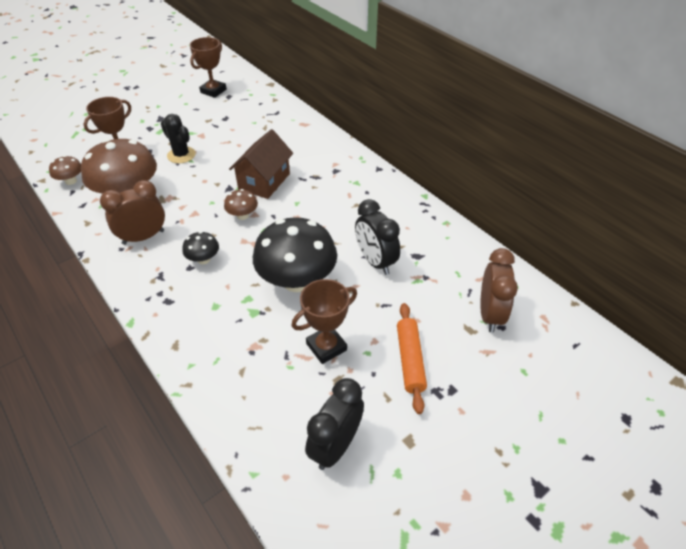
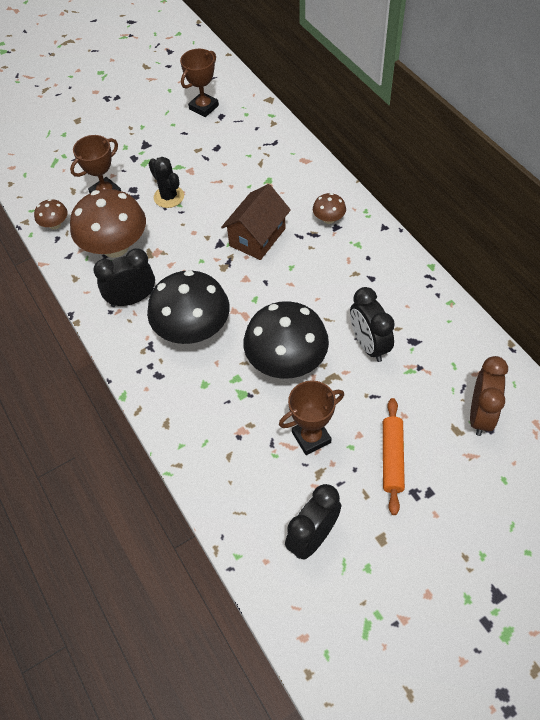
camera: 10 degrees right, 10 degrees up
(143, 237) = (132, 299): brown clock -> black clock
(203, 259) = (193, 330): black mushroom -> black mushroom, size x2.19
(242, 215) = (233, 279): brown mushroom -> brown mushroom (328, 219)

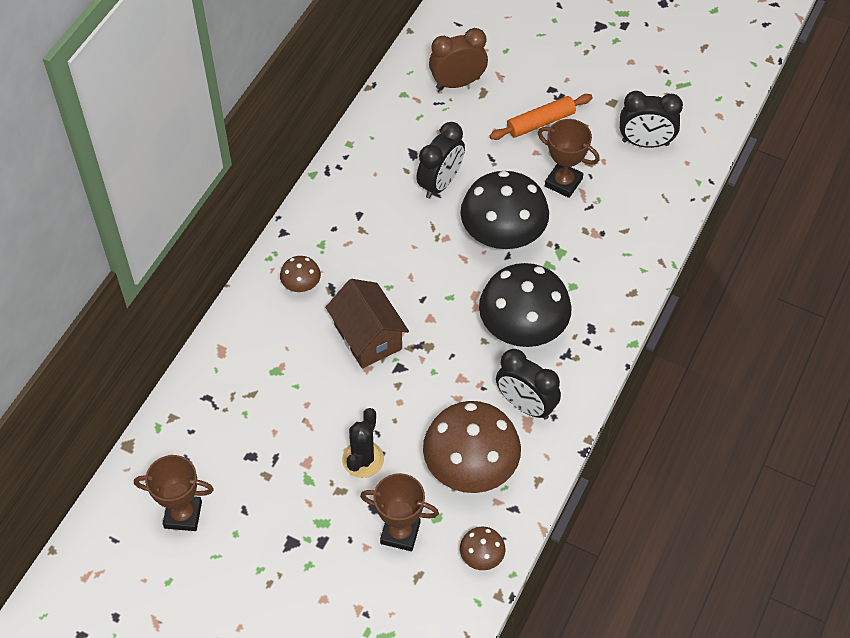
camera: 125 degrees left, 0 degrees up
(257, 237) = (368, 337): brown house -> brown house turned 60 degrees clockwise

